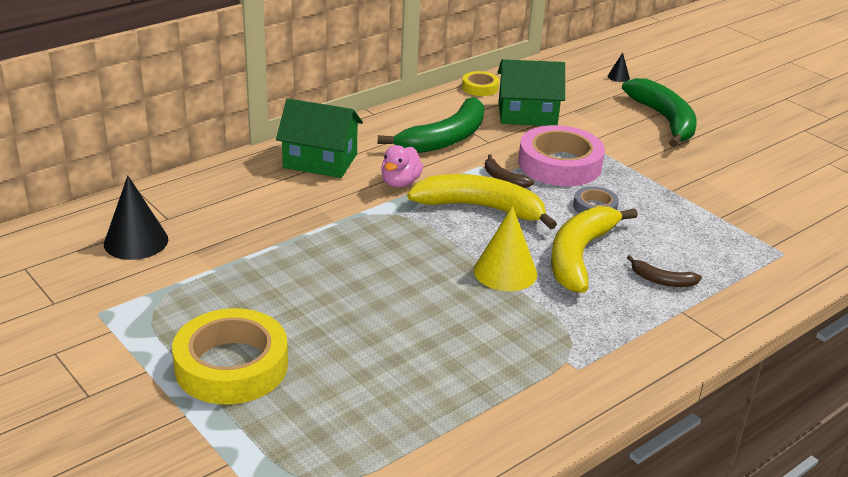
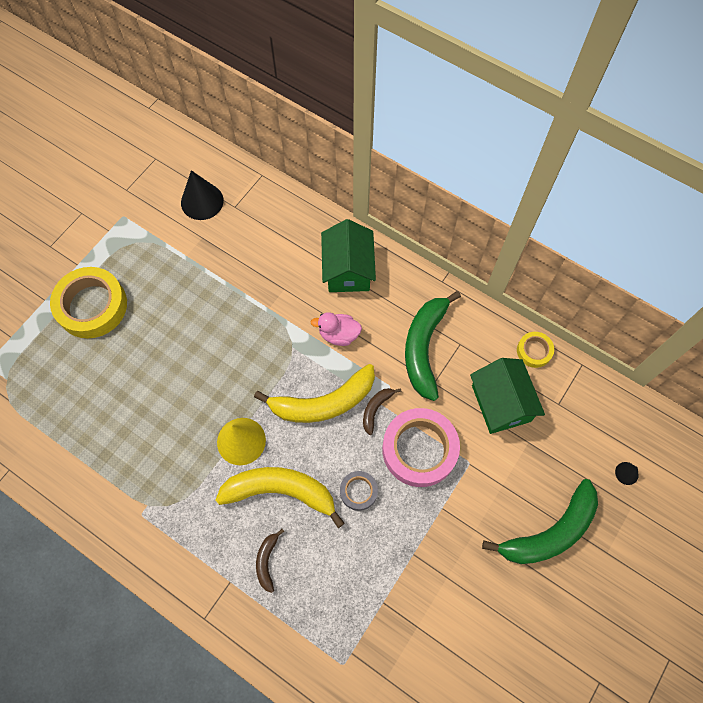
camera: 75 degrees right, 35 degrees up
(445, 138) = (424, 348): green banana -> green banana turned 75 degrees clockwise
(480, 208) = (323, 402): yellow banana -> yellow banana turned 75 degrees clockwise

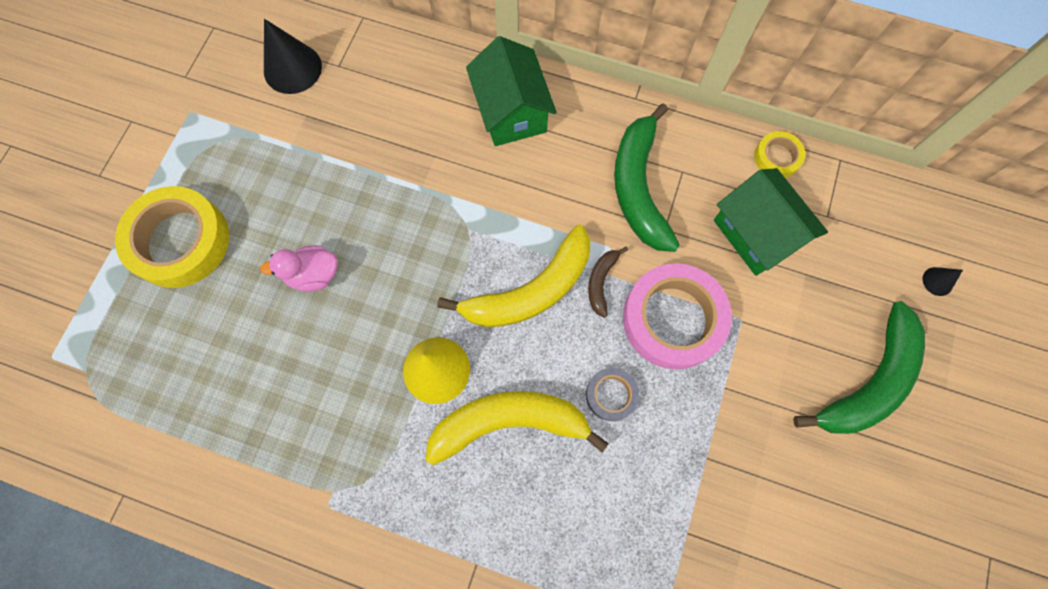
camera: 15 degrees left, 5 degrees up
(267, 561) = (518, 522): brown banana -> none
(338, 334) = (524, 198): pink duck -> pink duck (313, 274)

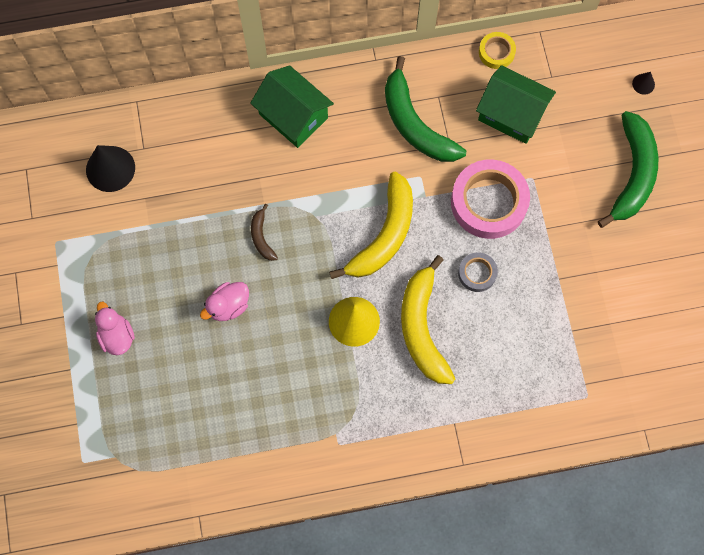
camera: 30 degrees left, 0 degrees up
(180, 241) = (117, 336): yellow tape -> pink duck
(509, 423) = (422, 327): yellow banana -> yellow banana turned 60 degrees counterclockwise
(601, 282) = (428, 203): brown banana -> brown banana (261, 237)

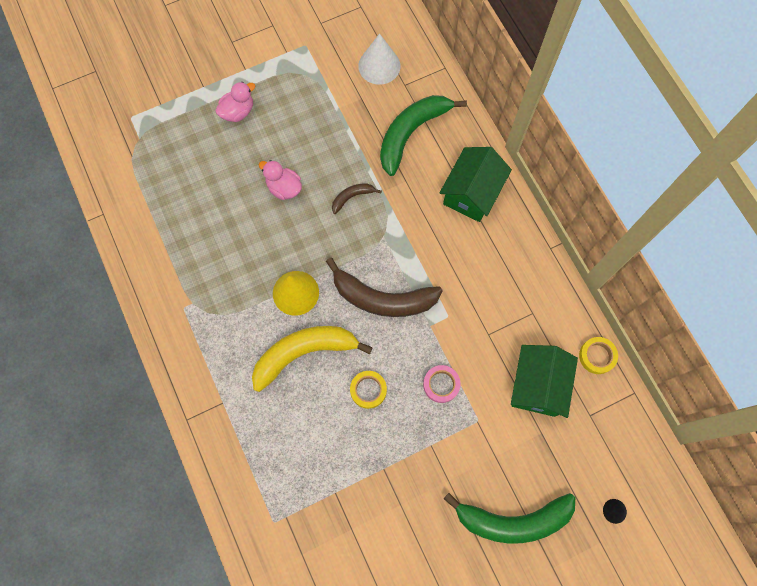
camera: 75 degrees right, 0 degrees up
(110, 168) = (379, 66): black cone -> white cone
(384, 235) = (382, 298): yellow banana -> brown banana
(415, 124) = (498, 299): green banana -> green banana (411, 133)
(477, 273) = (368, 390): grey tape -> yellow tape
(488, 202) = (441, 384): pink tape -> pink tape, size x0.49

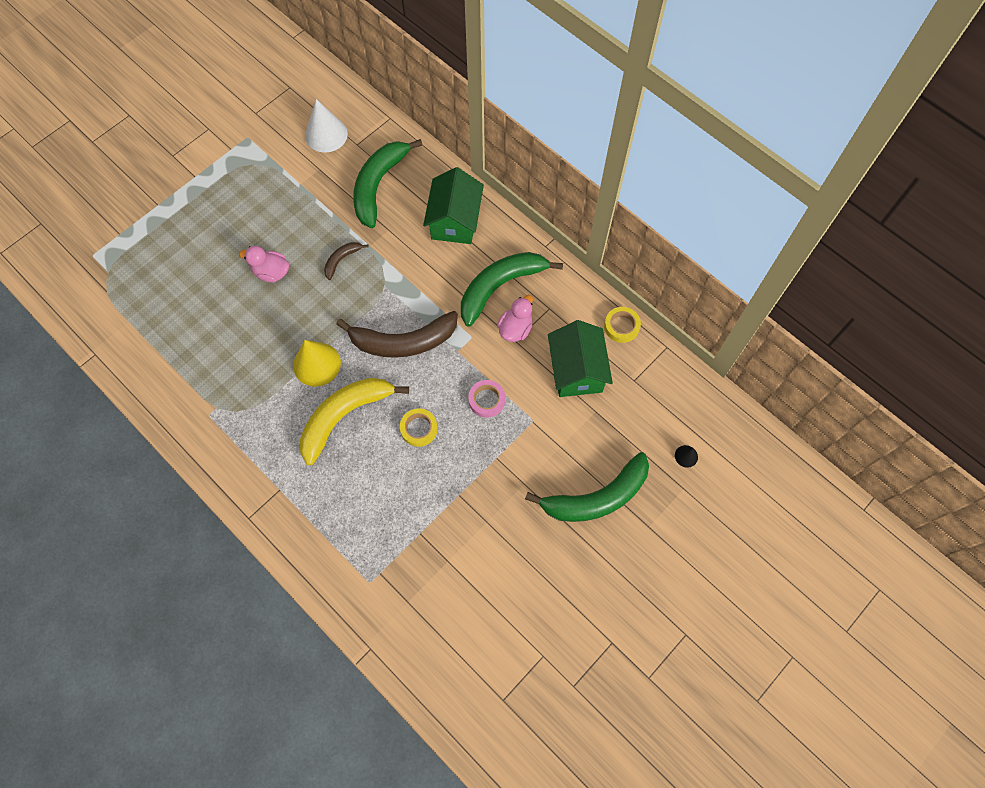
camera: 20 degrees left, 5 degrees down
(238, 112) = (201, 217): pink duck -> pink duck (515, 329)
(492, 275) = (500, 287): none -> green banana

